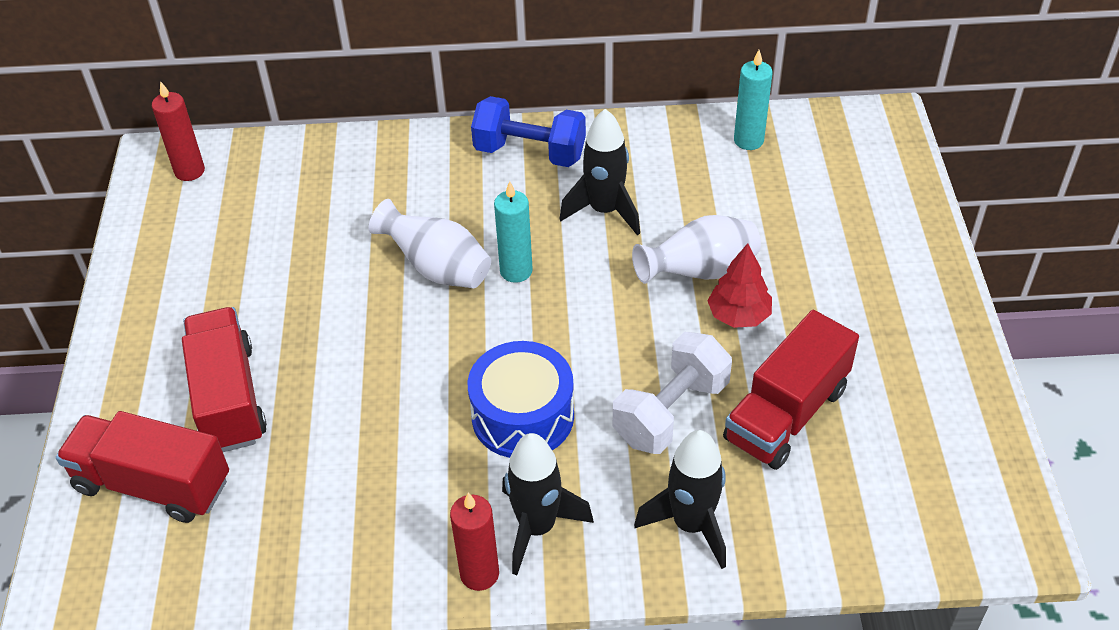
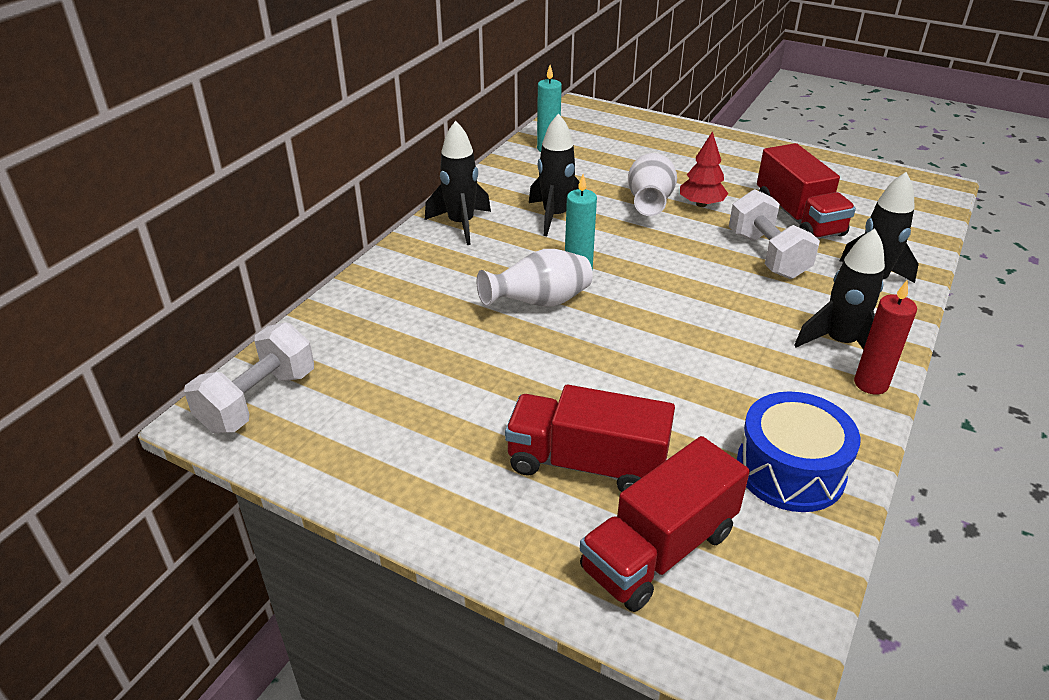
camera: 60 degrees left, 10 degrees down
(189, 171) = (258, 401): red candle -> white dumbbell
(523, 416) = (727, 314): blue drum -> blue drum (790, 470)
(530, 152) = (461, 224): blue dumbbell -> black rocket

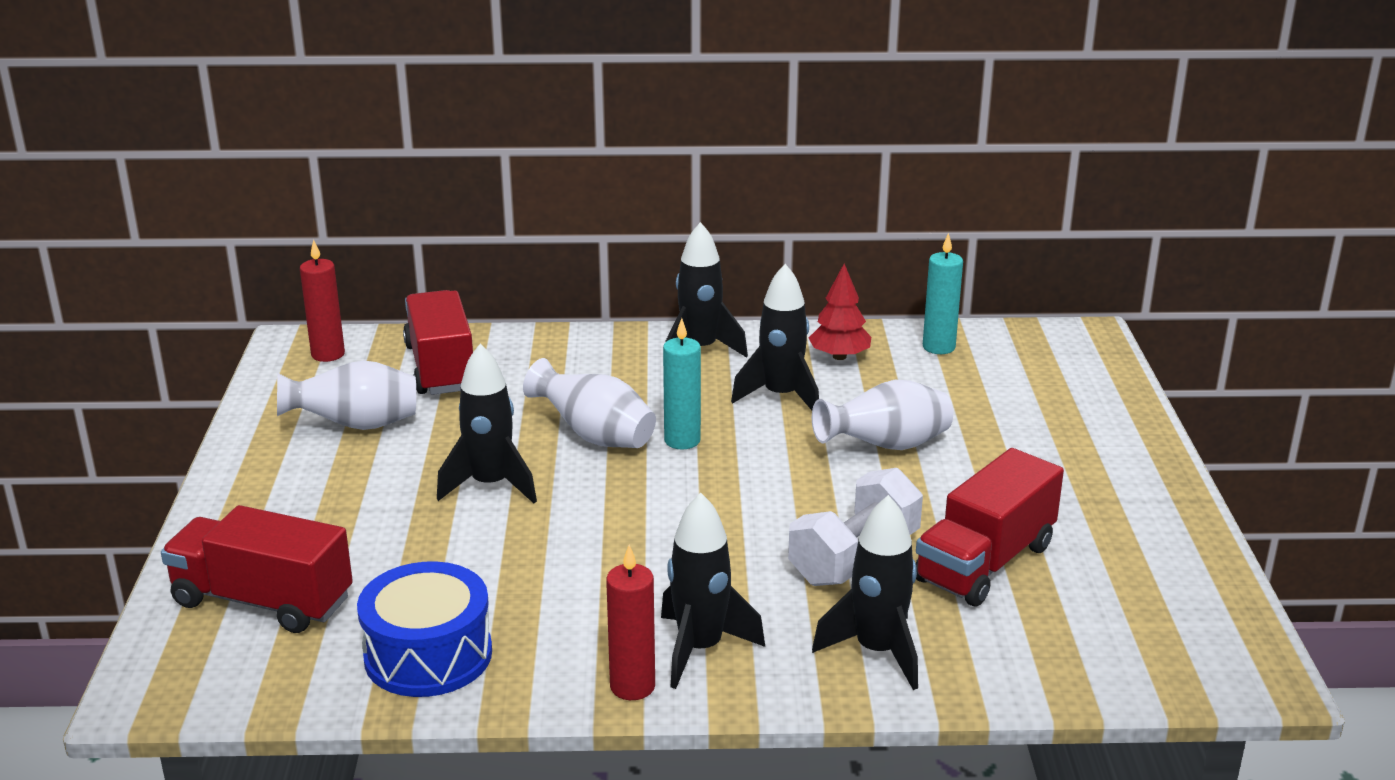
camera: 60 degrees right, 10 degrees down
(258, 401) = (328, 354): white dumbbell -> red candle
(407, 417) = (356, 425): none -> white vase
(569, 371) = (490, 485): none -> black rocket
(586, 464) = (355, 533): red truck -> red truck (441, 367)
(701, 204) = (930, 482): red tree -> red tree (839, 356)

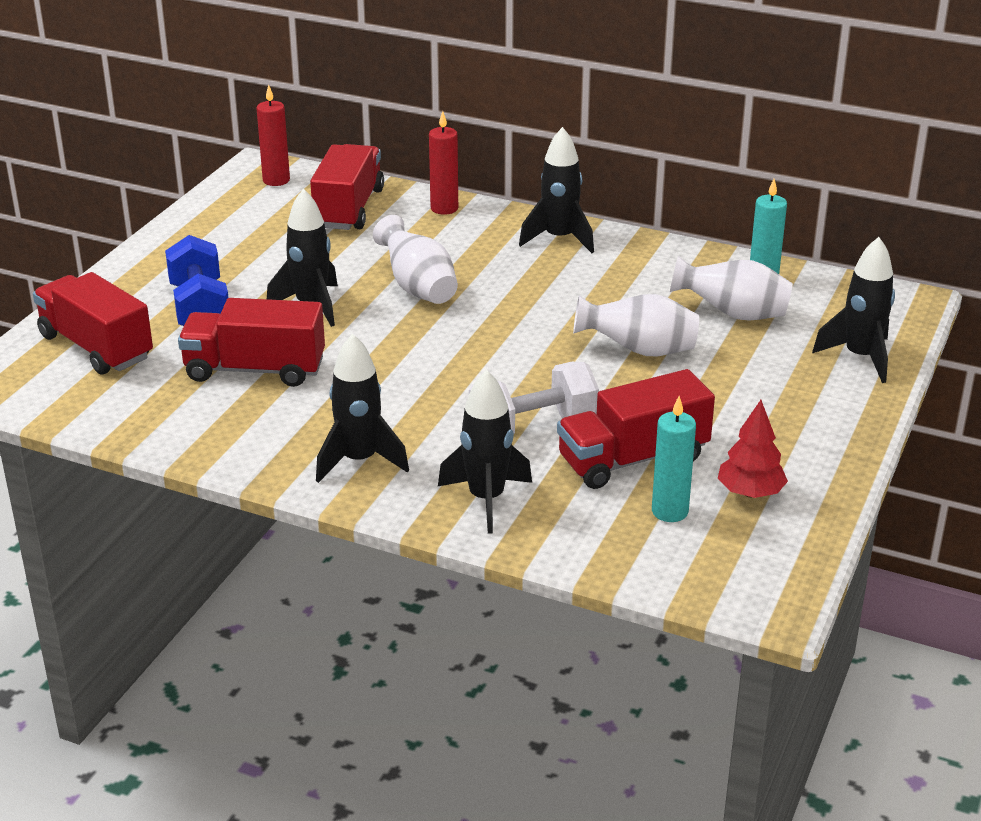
camera: 25 degrees right, 5 degrees up
(356, 425) = (253, 239): white vase -> white vase (733, 314)
(358, 521) = (200, 308): none -> blue dumbbell
(428, 655) = (172, 412): blue drum -> none
(486, 576) = (255, 369): none -> red truck
(632, 686) = (290, 472): red candle -> red candle (444, 208)
(682, 440) = (481, 307): turquoise candle -> turquoise candle (669, 511)
(781, 396) = (590, 291): black rocket -> black rocket (860, 357)
(839, 356) = (669, 269): red tree -> red tree (750, 492)

